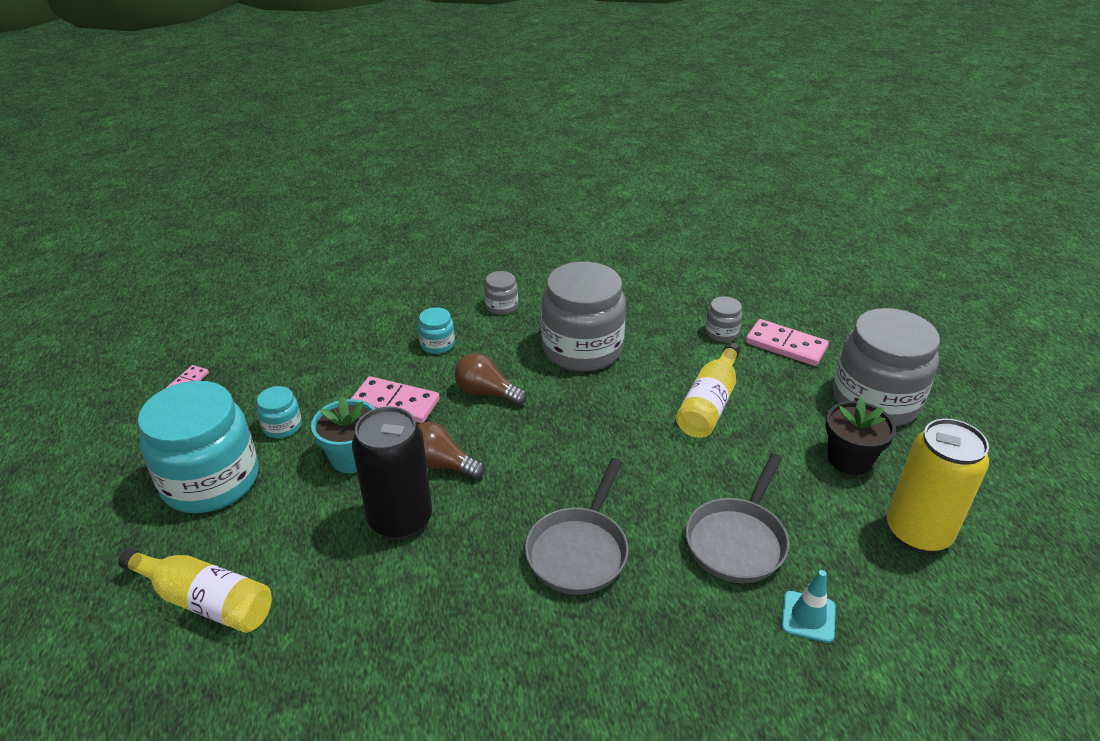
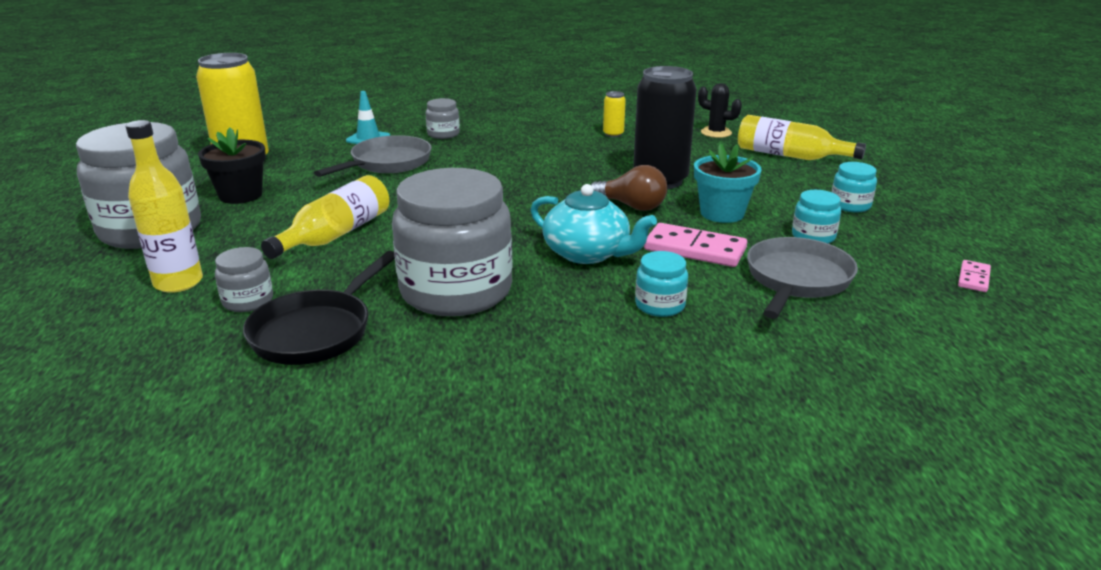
camera: 175 degrees left, 10 degrees down
(211, 480) = (850, 205): turquoise jar -> turquoise jar, size x0.43
(277, 681) = (716, 133): none -> black cactus
(443, 662) = (613, 134): none -> yellow can
(486, 393) = (588, 253): brown light bulb -> turquoise teapot
(501, 306) = (565, 354): grey jar -> grey jar (443, 134)
(579, 551) = (513, 163): grey pan -> grey pan (796, 280)
(658, 313) = (316, 331): none -> black pan
(786, 345) = (178, 282): pink domino -> yellow bottle

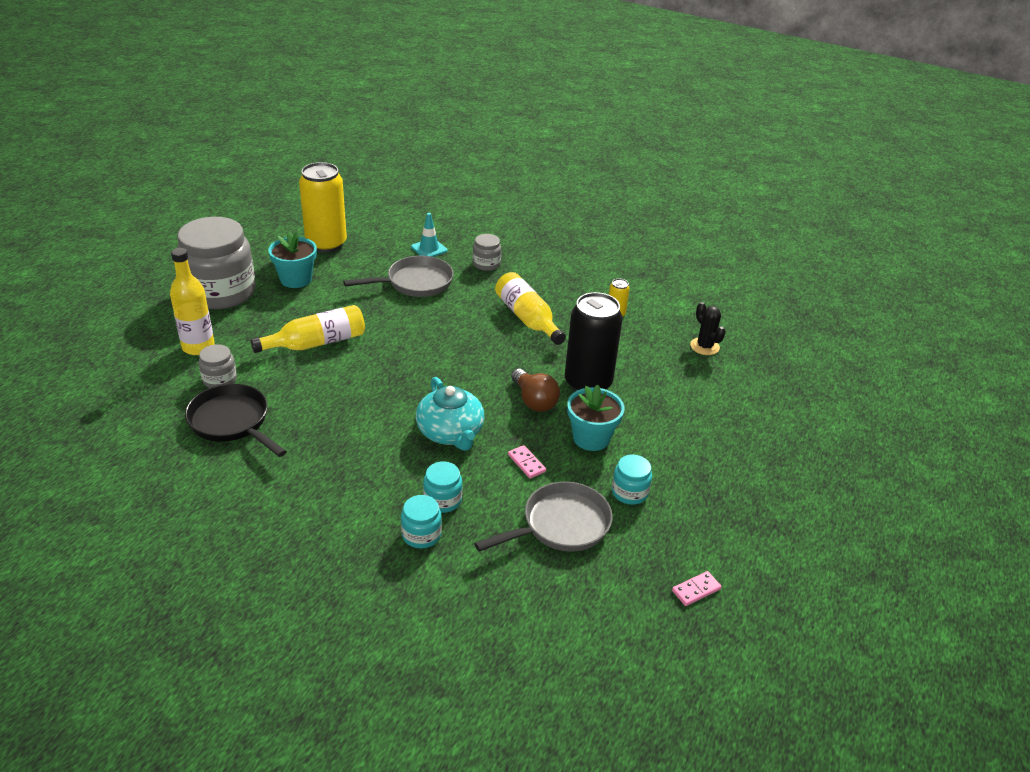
camera: 30 degrees right, 10 degrees up
(240, 195) = (296, 279): black flower pot -> turquoise flower pot
(316, 331) = (232, 422): black pan -> black pan turned 75 degrees clockwise
(456, 291) = (336, 427): grey jar -> none
(694, 249) = (526, 463): pink domino -> pink domino, size x0.53
(790, 156) = (732, 400): yellow bottle -> yellow bottle (527, 318)
(850, 205) = (705, 475): turquoise jar -> turquoise jar (421, 535)

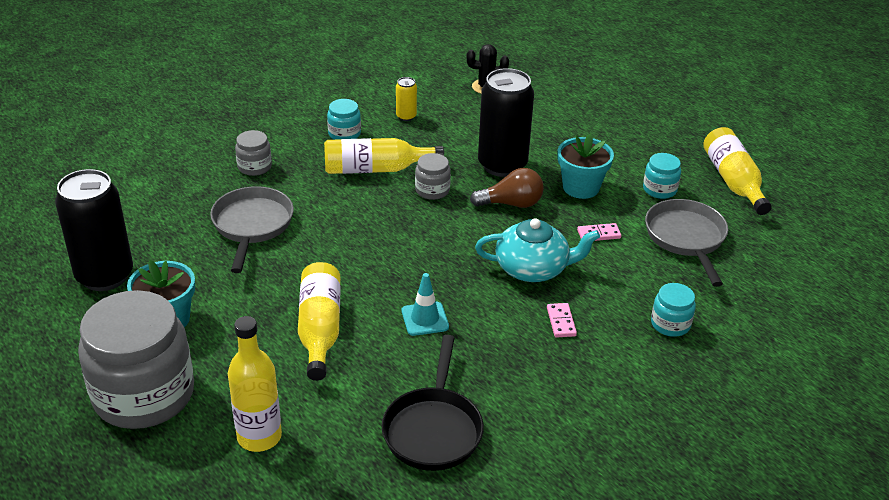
camera: 65 degrees left, 0 degrees up
(220, 380) = (343, 427): grey jar -> grey jar (432, 190)
(232, 422) = (433, 429): black pan -> black pan turned 60 degrees counterclockwise
(326, 244) = (105, 276): yellow can -> black can
(429, 249) = (189, 198): turquoise traffic cone -> turquoise traffic cone (425, 319)
(442, 500) = (628, 299): turquoise jar -> turquoise jar (344, 134)
(689, 547) = (733, 181): none -> yellow bottle
(696, 590) = (779, 194): pink domino -> pink domino (561, 322)

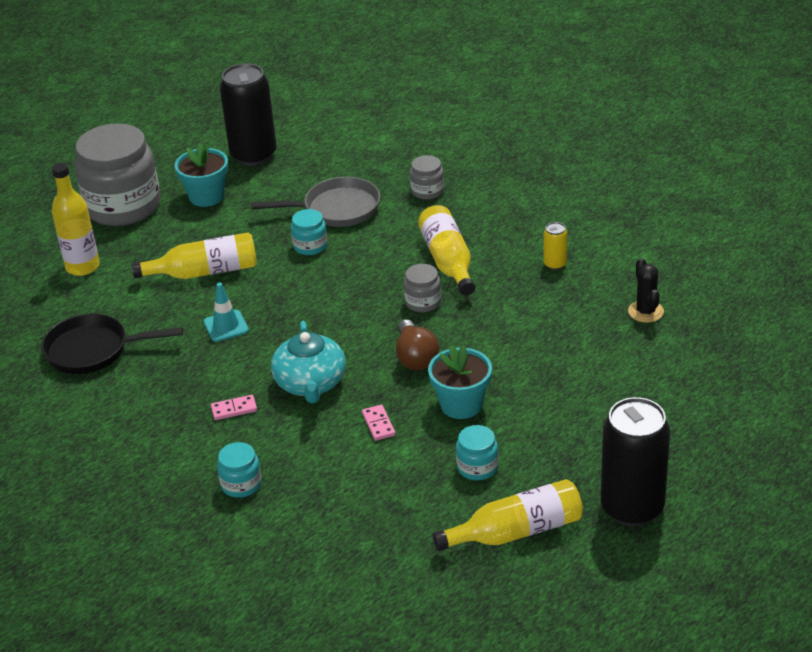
camera: 85 degrees right, 0 degrees up
(344, 134) = (504, 231): turquoise jar -> turquoise jar (310, 246)
(502, 165) = (485, 343): black can -> black can (632, 508)
(686, 238) = (388, 492): grey pan -> none

